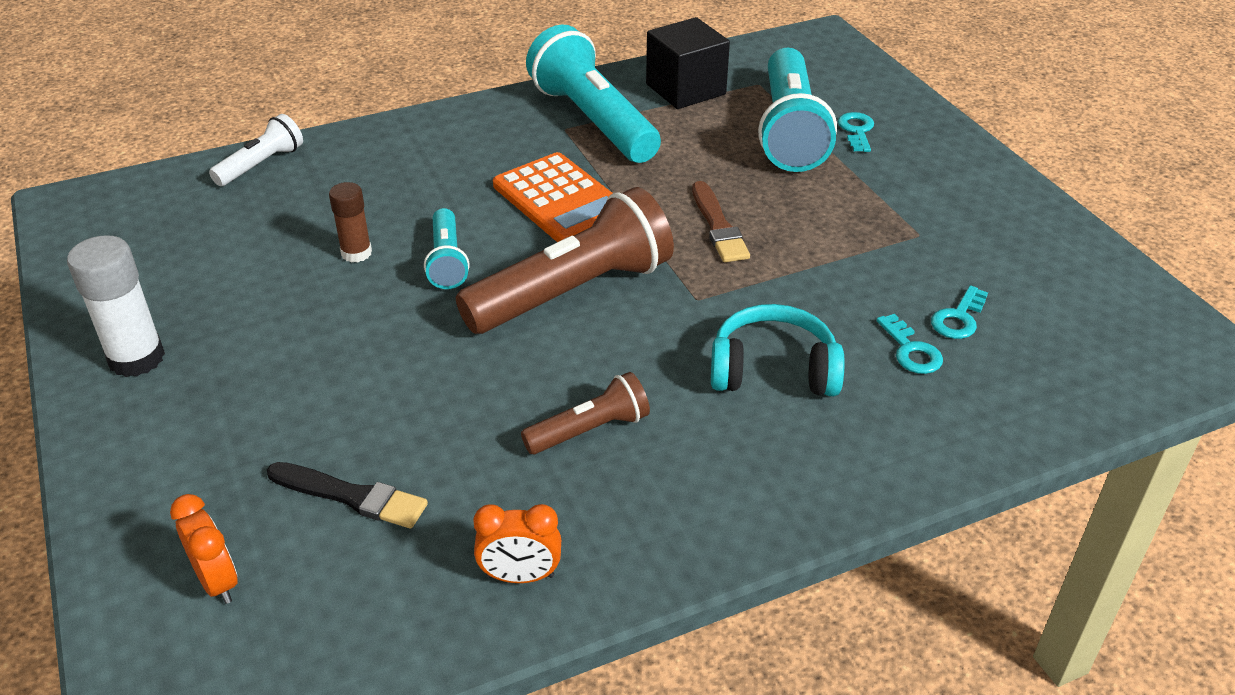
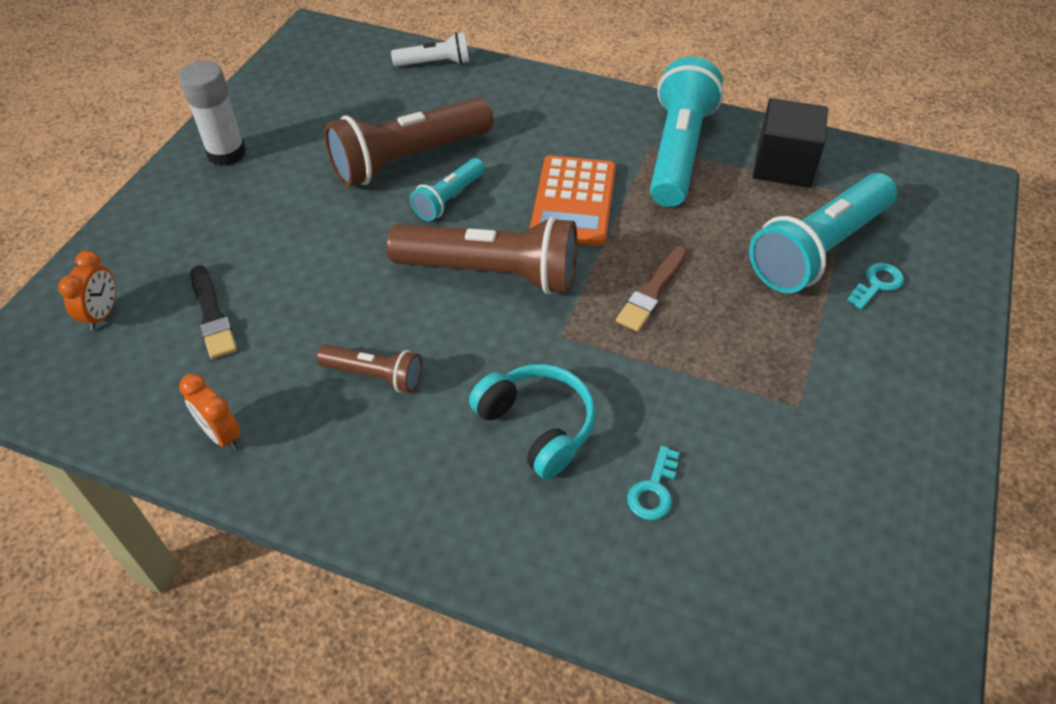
camera: 45 degrees right, 10 degrees up
(356, 253) = (408, 159): brown glue stick -> brown flashlight
(958, 318) = (728, 495): turquoise key -> none

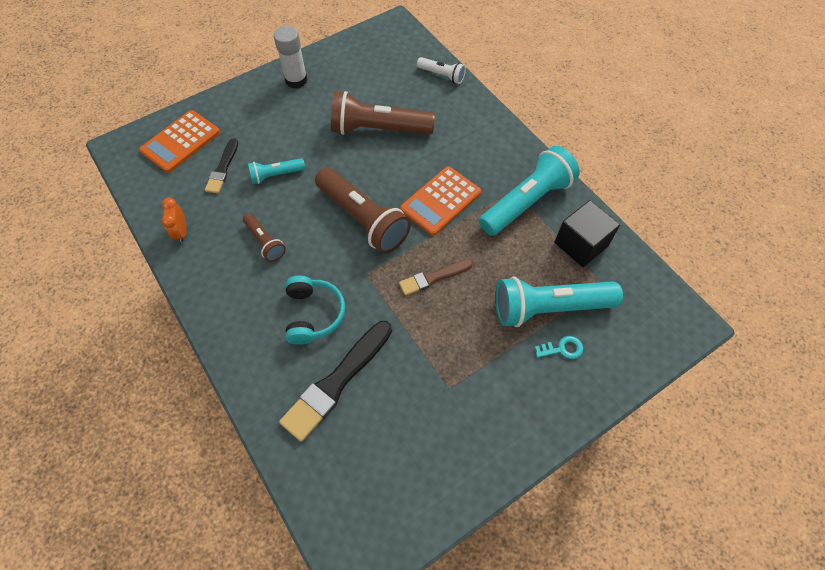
camera: 35 degrees right, 10 degrees up
(102, 314) = (180, 142): orange clock -> orange calculator
(448, 199) = (378, 164): turquoise flashlight -> turquoise flashlight (276, 175)
(653, 490) = (337, 382): turquoise key -> black brush

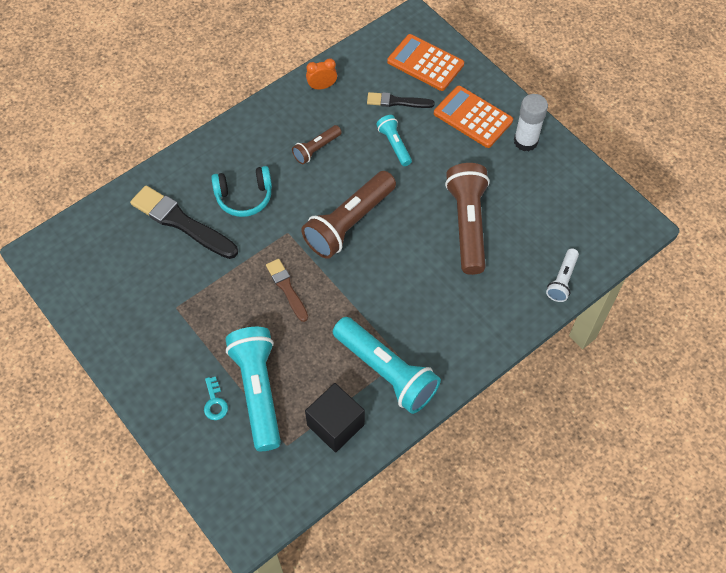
camera: 85 degrees right, 0 degrees up
(440, 201) = (378, 289): orange calculator -> orange calculator (473, 117)

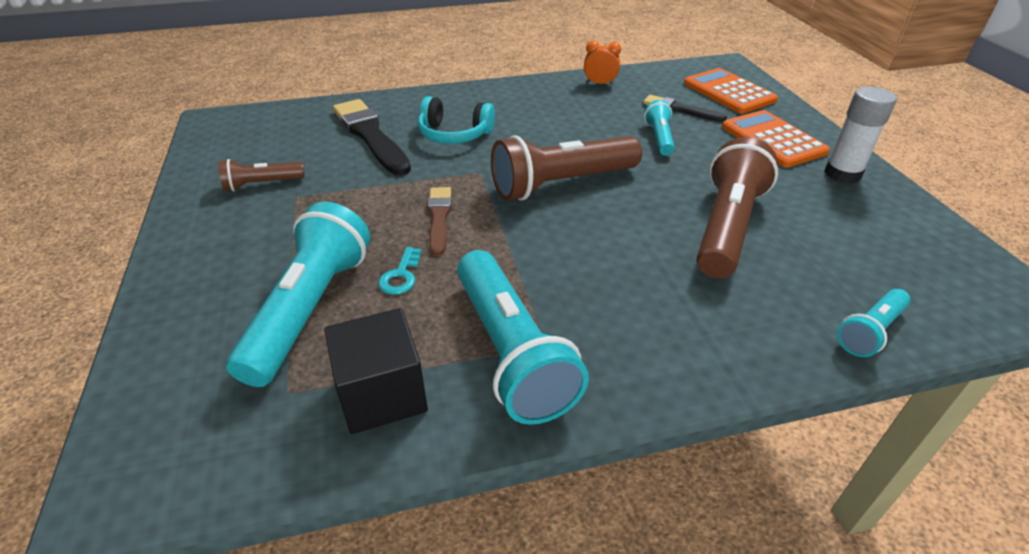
camera: 25 degrees right, 20 degrees down
(215, 402) = (244, 301): turquoise key -> turquoise key (401, 276)
(316, 149) = (562, 121): brown flashlight -> brown flashlight (262, 184)
(562, 280) = (869, 331): white flashlight -> turquoise flashlight

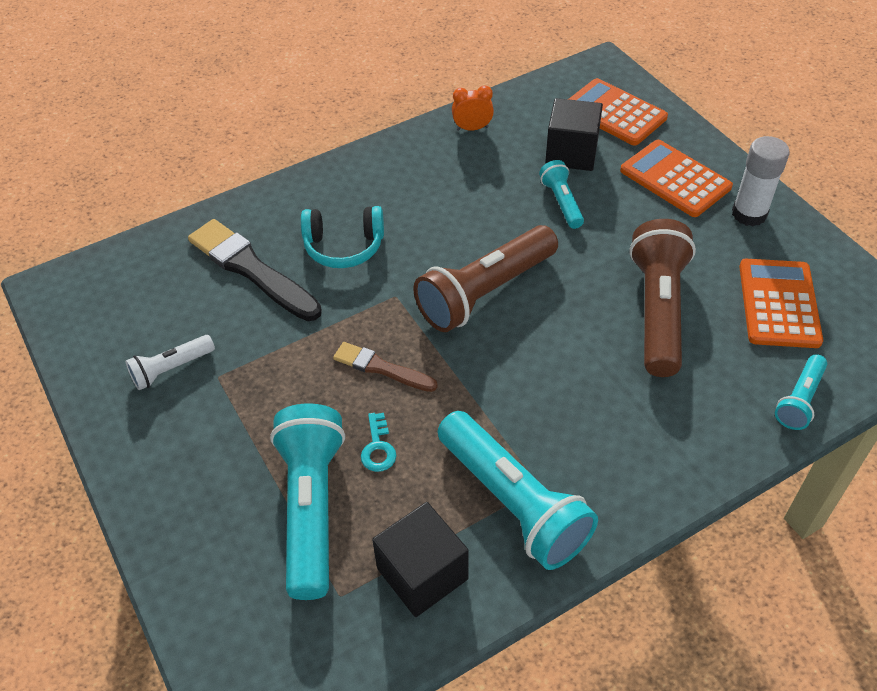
camera: 15 degrees left, 10 degrees up
(262, 184) = (171, 369): brown flashlight -> white flashlight
(439, 218) = (381, 368): brown brush -> brown brush turned 45 degrees counterclockwise
(680, 110) = (571, 153): black brush -> black cube
(861, 245) = (779, 304): none -> orange calculator

